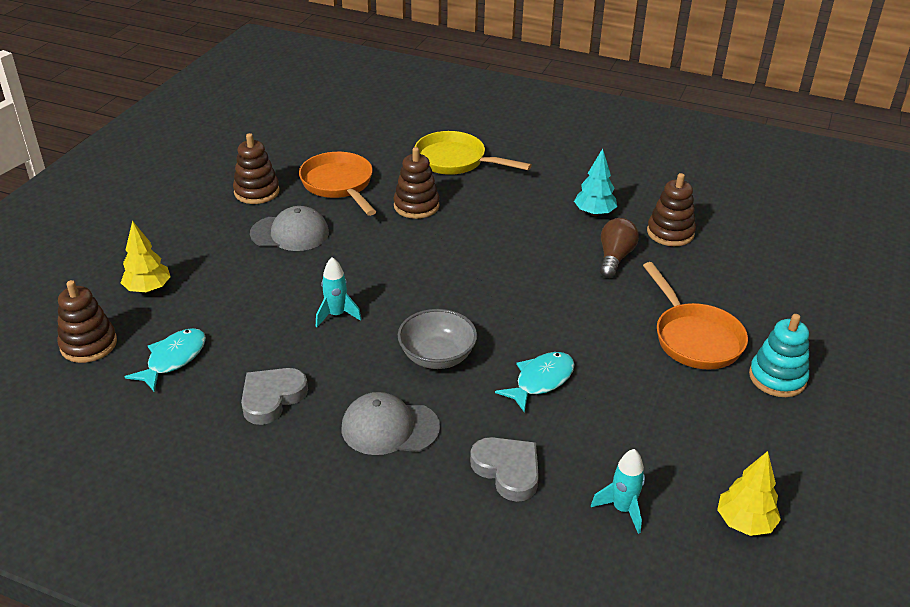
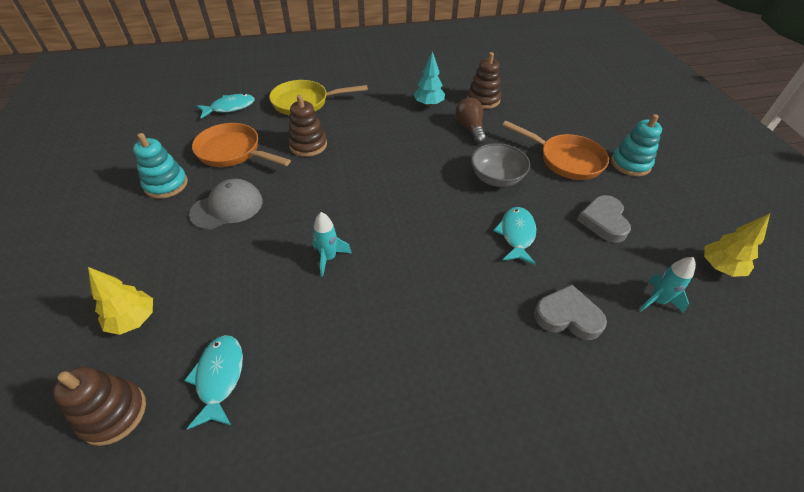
camera: 35 degrees left, 10 degrees up
(257, 192) = (166, 184): brown stacking toy -> turquoise stacking toy
(272, 398) = (344, 362): grey heart -> grey heart (603, 221)
(375, 139) = (230, 108): none -> turquoise fish
(389, 428) = (459, 332): grey cap -> none
(437, 356) = (434, 253): grey bowl -> grey bowl (496, 178)

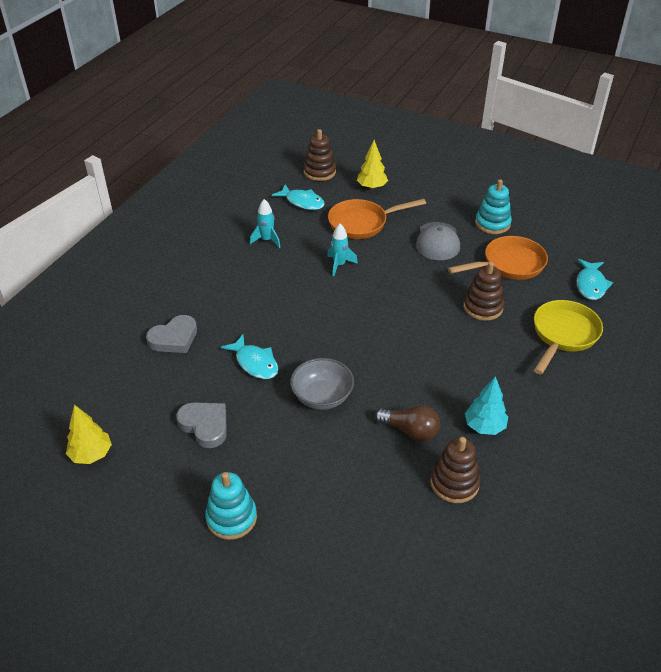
camera: 130 degrees right, 5 degrees down
(566, 160) = (291, 468): orange pan -> orange pan (362, 223)
(657, 301) = (125, 390): turquoise rocket -> turquoise rocket (267, 240)

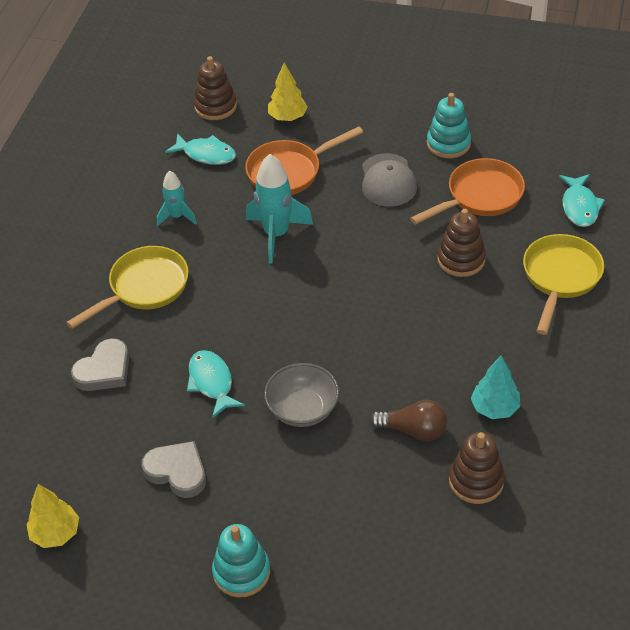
camera: 10 degrees left, 5 degrees up
(225, 285) = (144, 288): none -> yellow pan
(255, 363) = (212, 383): turquoise fish -> turquoise fish turned 150 degrees counterclockwise
(339, 265) = (276, 234): turquoise rocket -> turquoise rocket, size x1.70

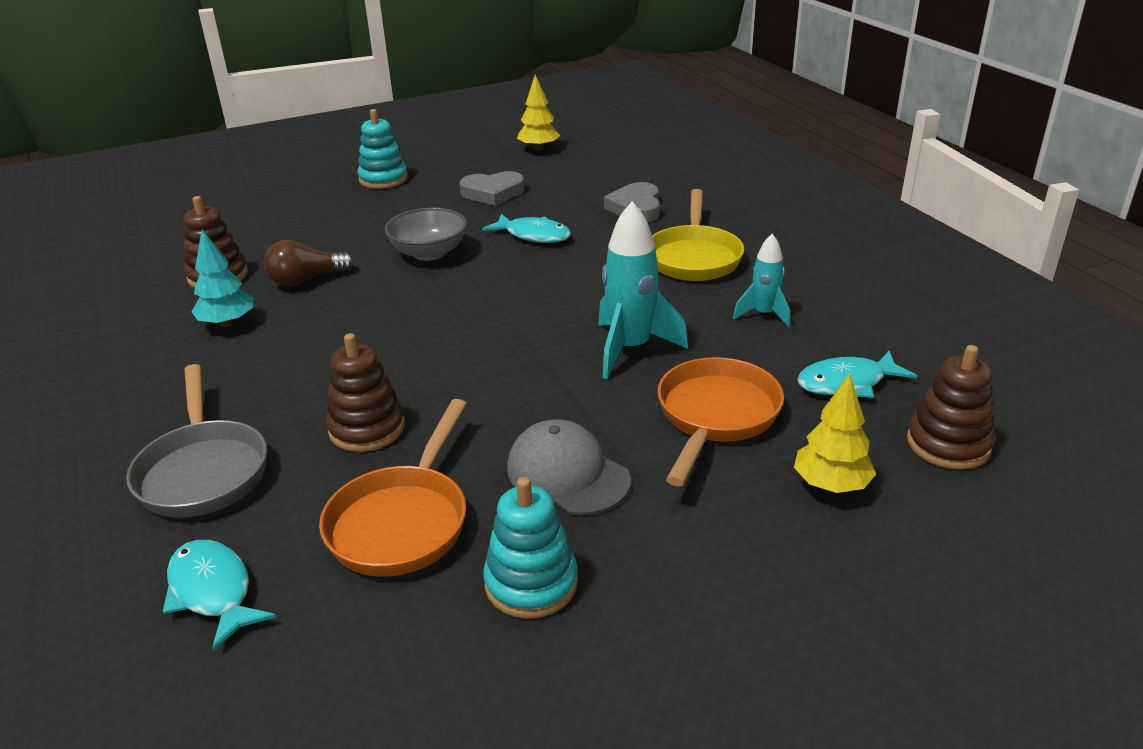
camera: 140 degrees right, 15 degrees down
(560, 278) = (203, 471): yellow pan -> grey pan

